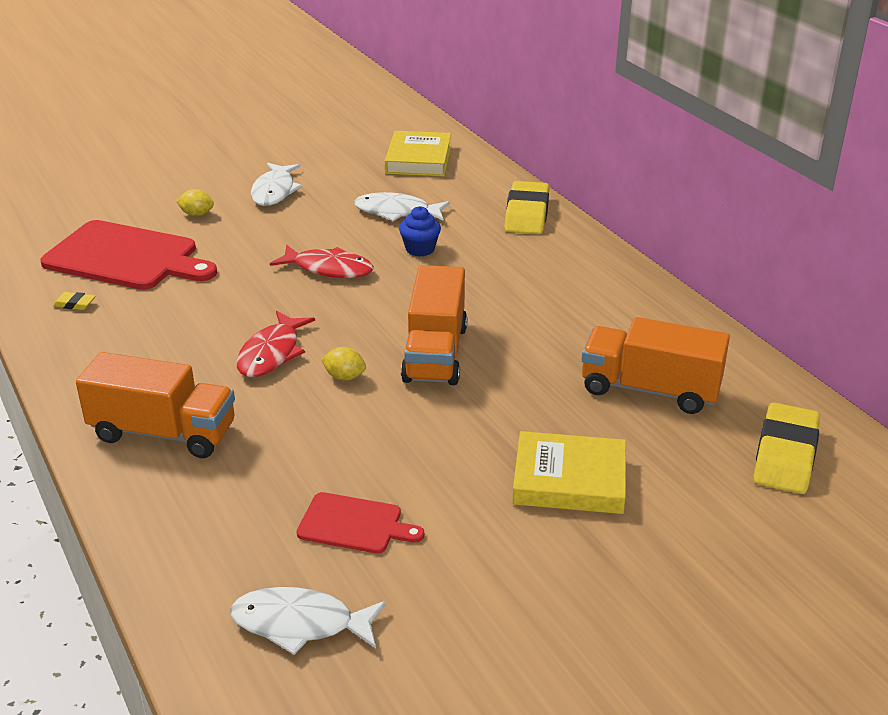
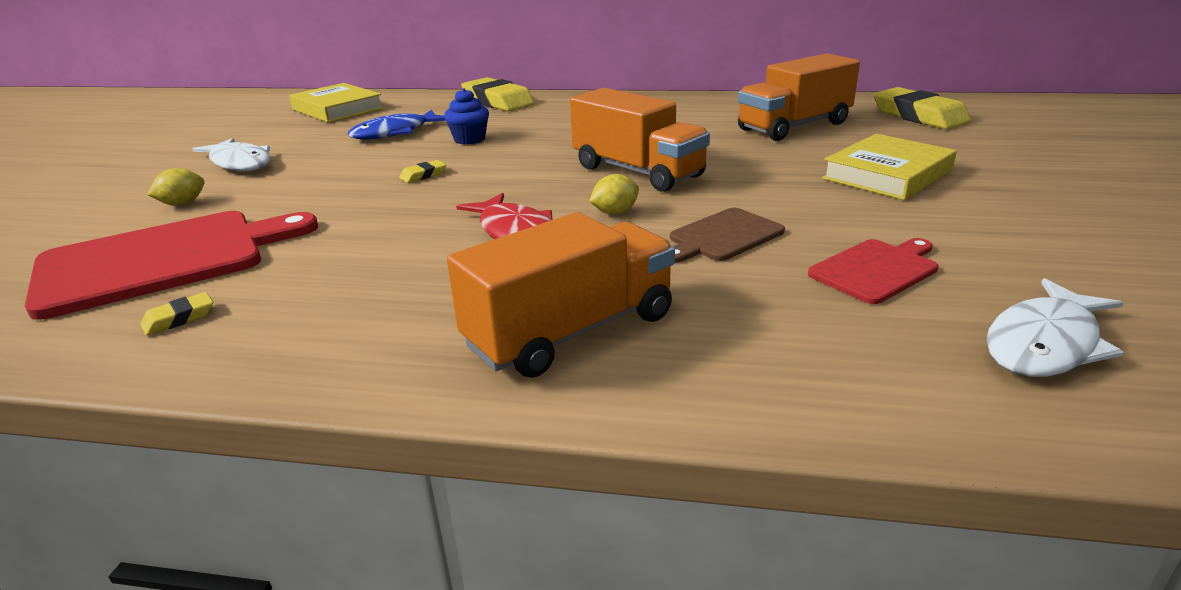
camera: 50 degrees left, 5 degrees down
(329, 269) = (423, 175): red fish -> yellow eraser
(348, 439) = (723, 236): none -> brown cutting board
(396, 212) = (395, 133): white fish -> blue fish

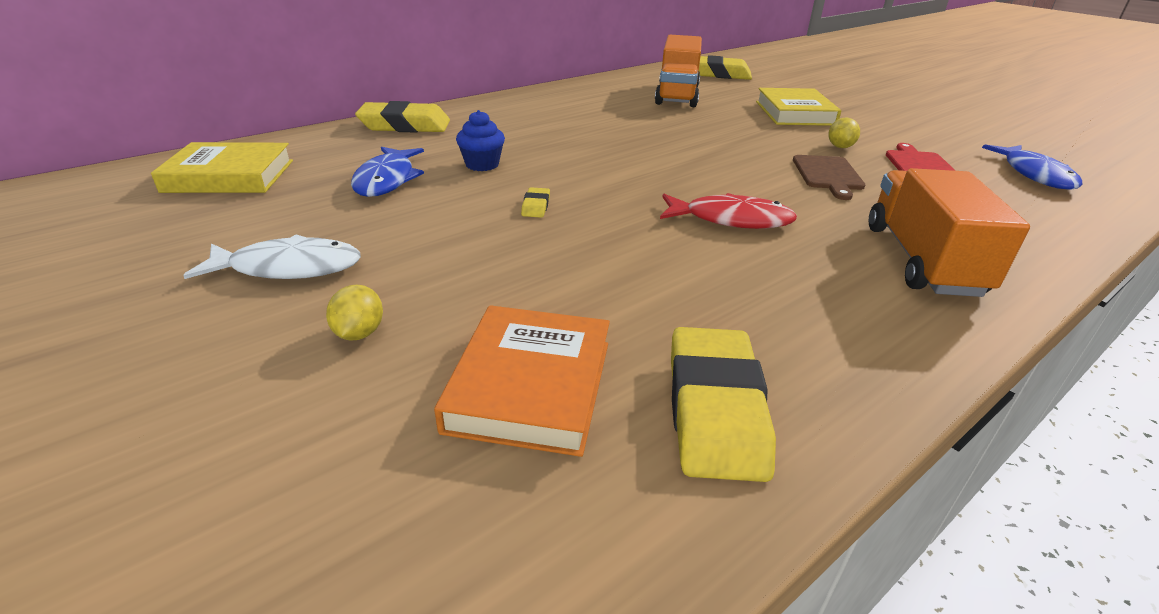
camera: 50 degrees left, 5 degrees up
(162, 260) = (531, 385): red cutting board -> orange book
(179, 318) = (715, 409): yellow eraser -> yellow eraser, size x2.31
(615, 212) = (742, 182): yellow lemon -> yellow lemon (840, 147)
(637, 172) = (677, 151): orange truck -> none
(1045, 343) = (1035, 175): white fish -> blue fish

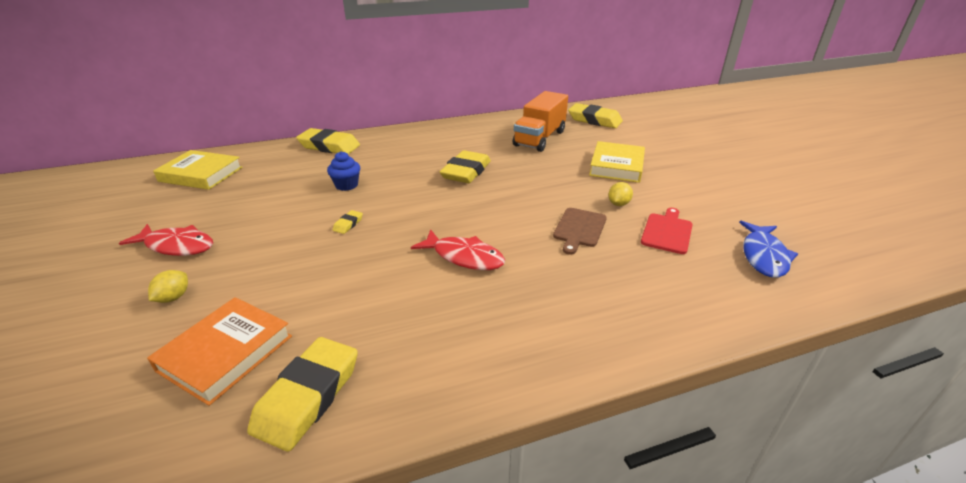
camera: 20 degrees right, 0 degrees up
(289, 268) = (177, 246): white fish -> red fish
(387, 180) = (281, 190): blue fish -> none
(627, 135) = (466, 172): none -> yellow eraser
(922, 260) = (568, 317): orange truck -> none

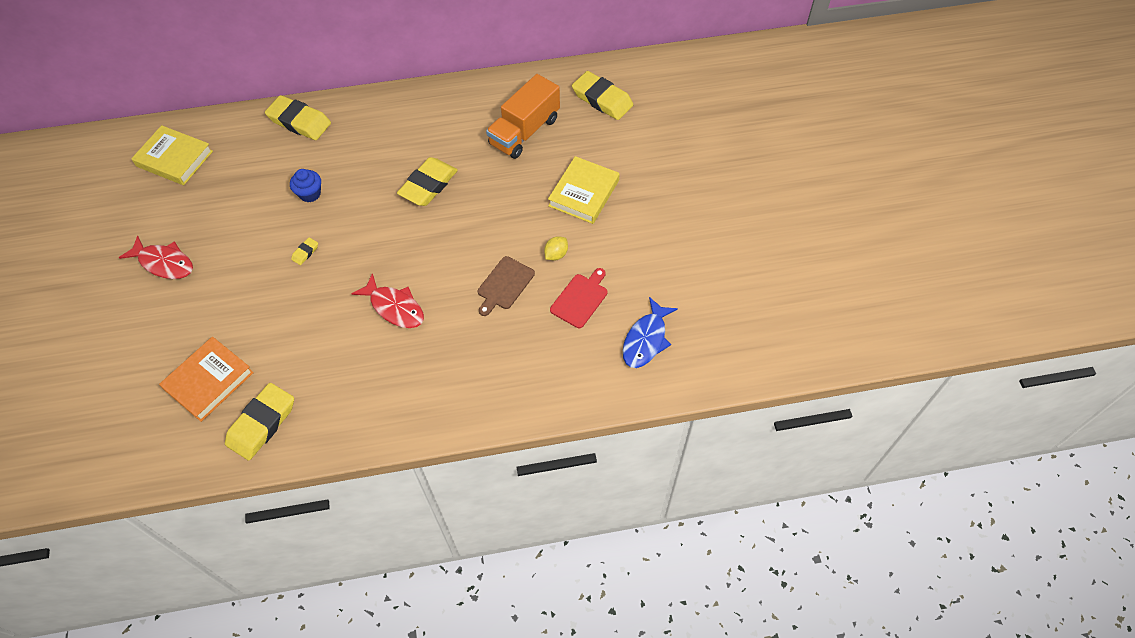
camera: 10 degrees right, 25 degrees up
(173, 297) = (168, 323): yellow lemon -> none

